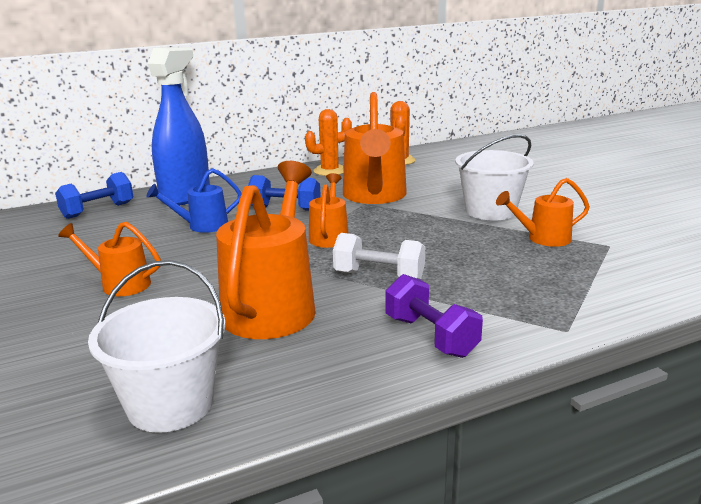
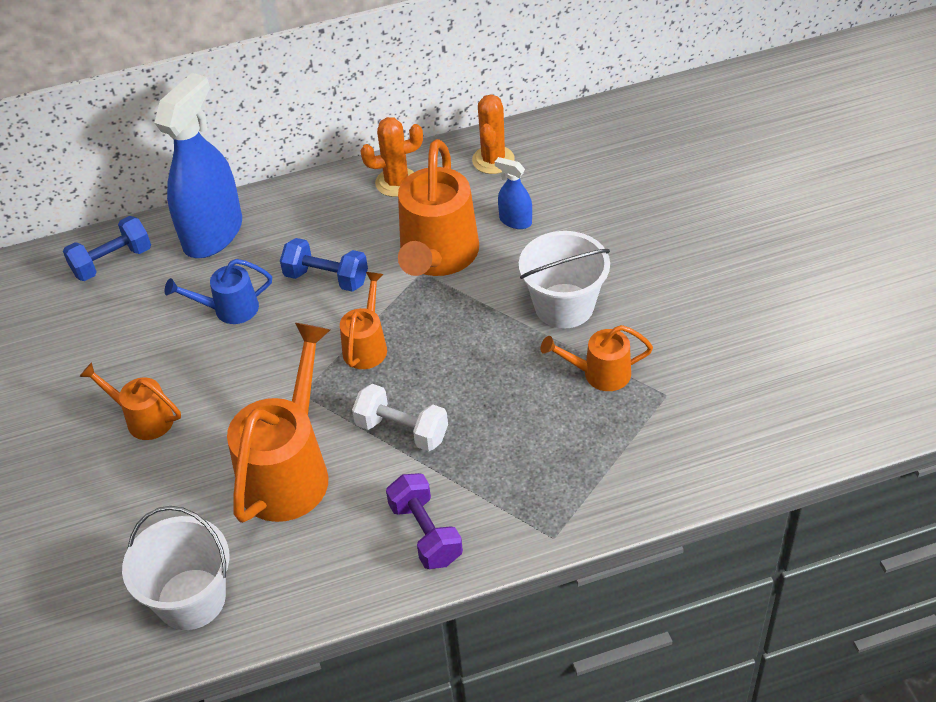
camera: 10 degrees right, 25 degrees up
(429, 180) = (515, 221): none -> blue spray bottle

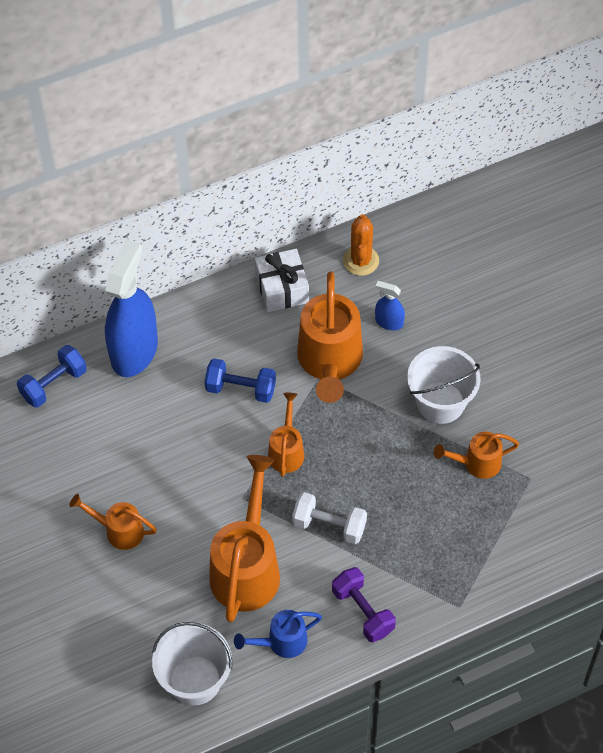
camera: 10 degrees left, 10 degrees up
(229, 309) = (165, 424): blue watering can -> blue watering can (281, 642)
(396, 182) = (282, 288): orange cactus -> white gift

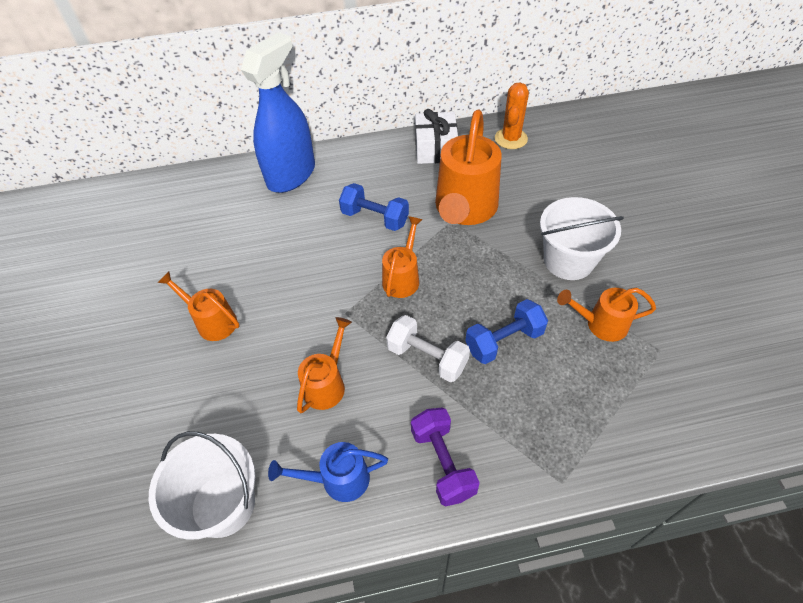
camera: 15 degrees right, 5 degrees down
(54, 384) = (212, 189): blue dumbbell -> blue dumbbell (504, 341)
(247, 567) = (327, 383): orange watering can -> orange watering can, size x0.53
(389, 322) = (528, 187): blue spray bottle -> none

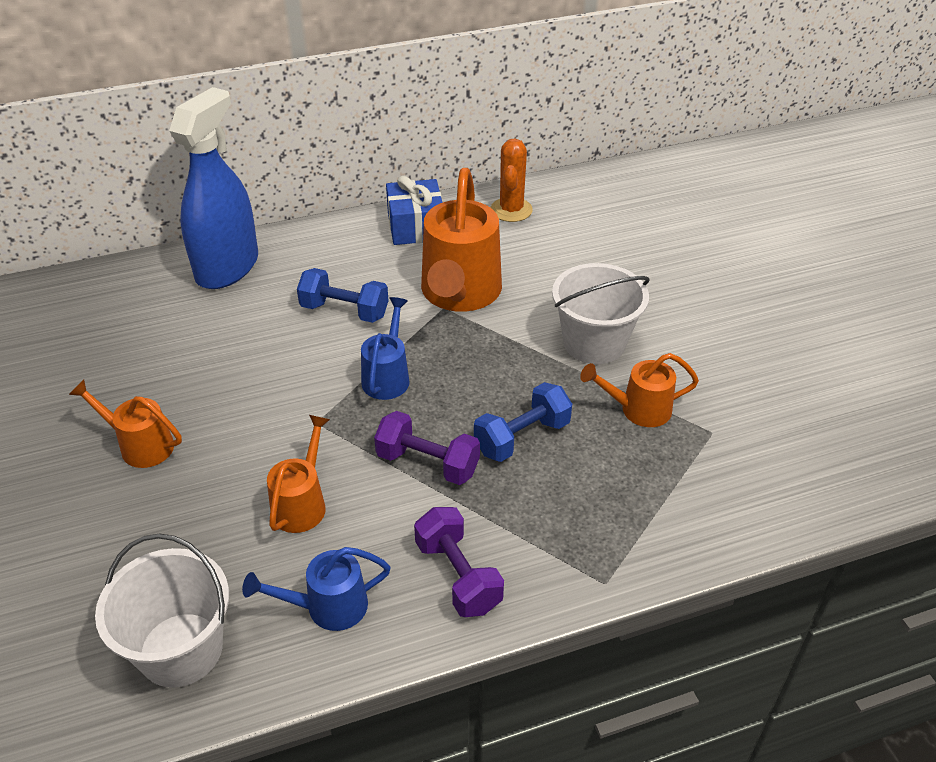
camera: 10 degrees left, 10 degrees down
(403, 277) = (387, 376): orange watering can -> blue watering can
(427, 357) = (427, 463): white dumbbell -> purple dumbbell
(435, 149) = (415, 226): white gift -> blue gift

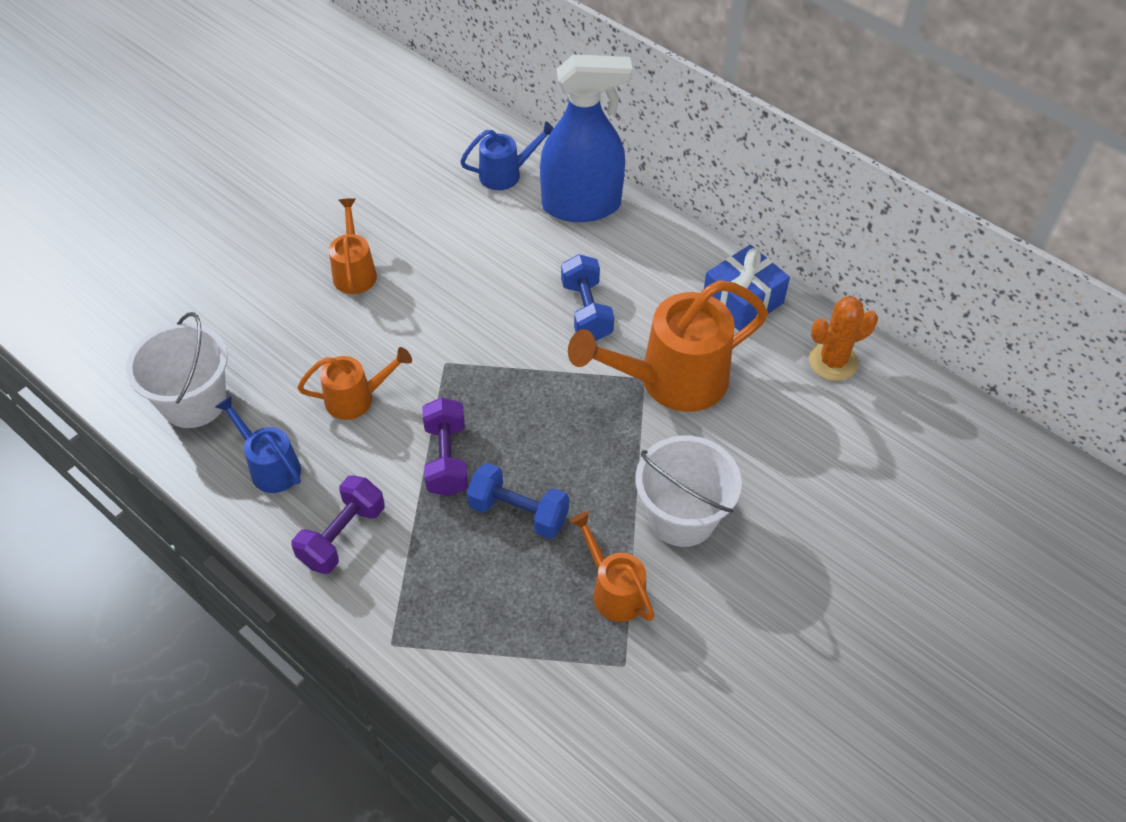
camera: 60 degrees right, 10 degrees up
(387, 376) = (528, 382): blue watering can -> blue watering can (506, 174)

